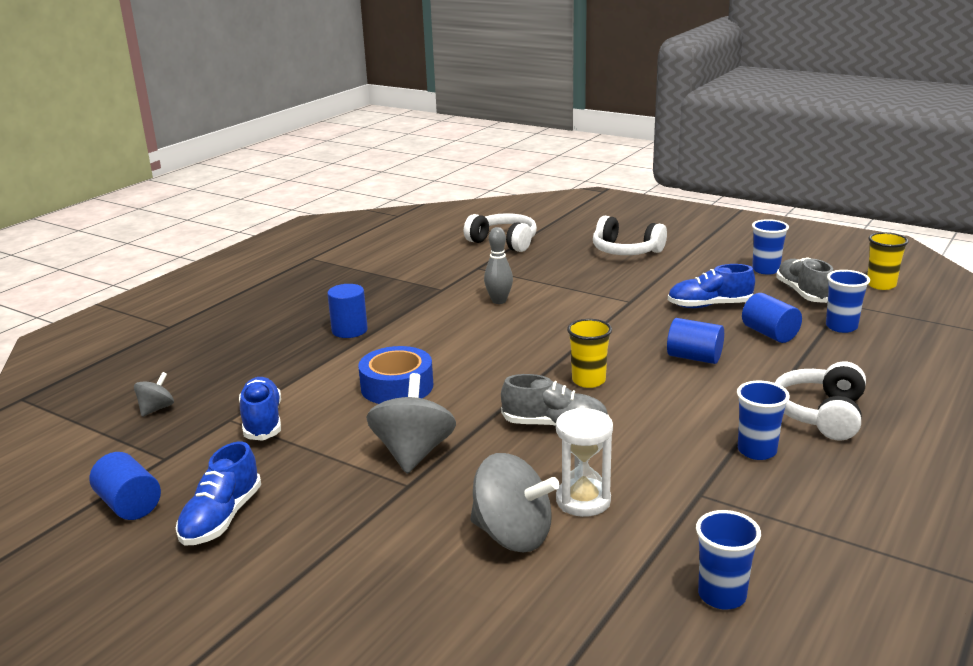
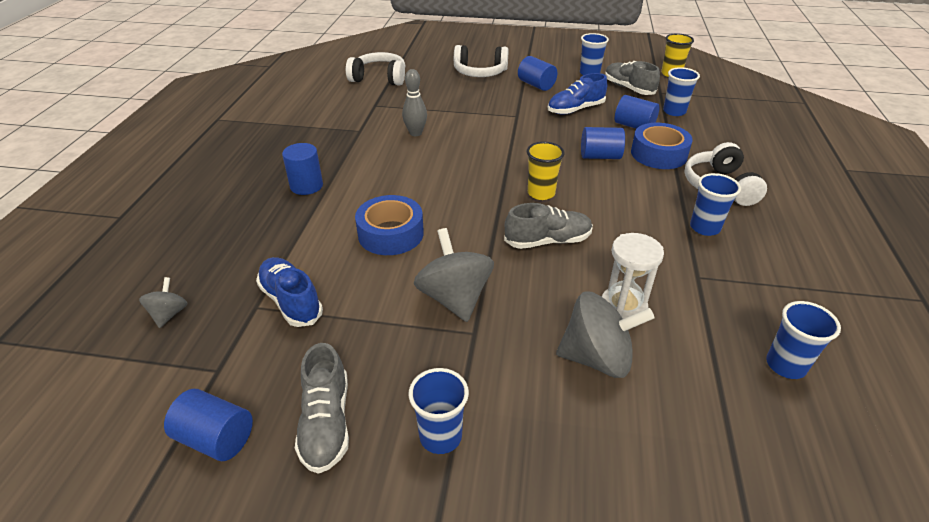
camera: 25 degrees left, 15 degrees up
(221, 518) = (326, 423): blue shoe -> grey shoe
(309, 554) = (440, 436): none -> blue cup
(683, 273) = (536, 85): none -> blue cylinder
(773, 368) = (658, 154): none -> blue tape

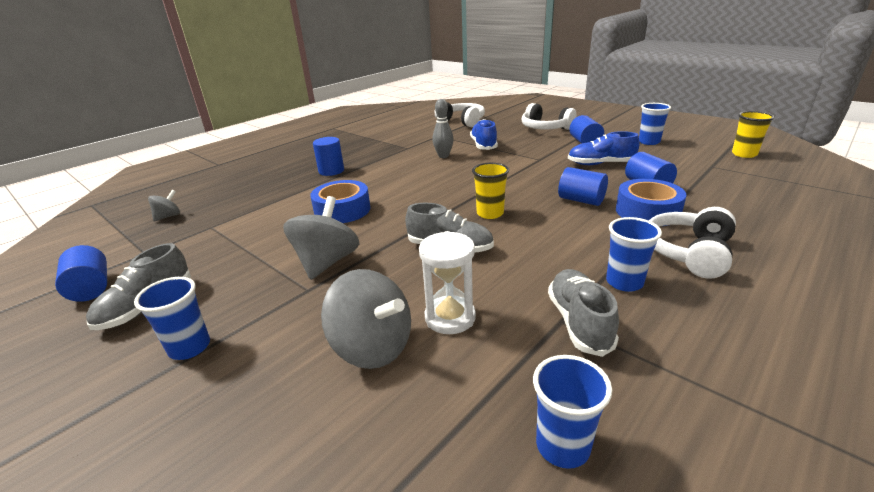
camera: 35 degrees right, 10 degrees down
(291, 301) = (232, 230): blue shoe -> blue shoe (483, 145)
(628, 88) = (678, 158): grey shoe -> grey shoe (579, 322)
(674, 111) = (710, 183): blue cup -> none

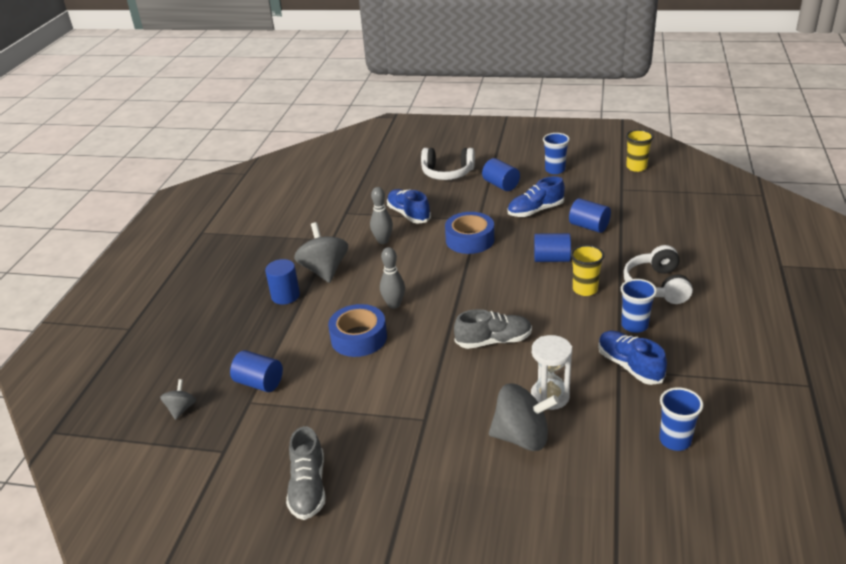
camera: 30 degrees left, 5 degrees up
(91, 288) = (227, 499): blue cylinder -> blue cylinder (259, 383)
(190, 347) = (394, 496): blue cup -> none
(327, 262) = (410, 392): grey spinning top -> grey spinning top (324, 270)
(399, 196) = (394, 304): none -> grey bowling pin
(462, 121) = (350, 183): white headphones -> none
(490, 213) = (493, 297): yellow cup -> yellow cup (585, 289)
(579, 322) = (629, 366): grey shoe -> blue shoe
(647, 211) = (607, 255): blue tape -> blue tape (470, 240)

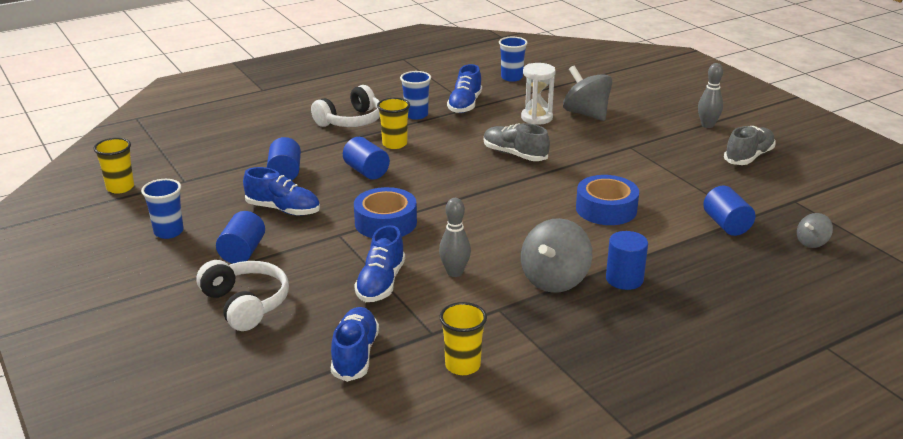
camera: 135 degrees left, 5 degrees down
(311, 211) = (462, 365): none -> yellow cup
(363, 187) = (355, 355): none -> blue shoe
(394, 304) = (541, 214): grey bowling pin -> grey bowling pin (707, 125)

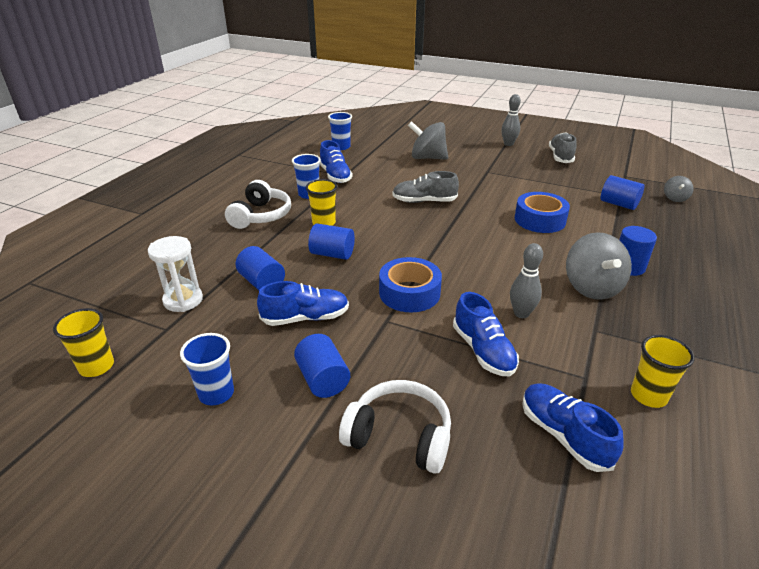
camera: 35 degrees left, 5 degrees up
(536, 118) = (399, 170): white hourglass -> white hourglass (183, 300)

